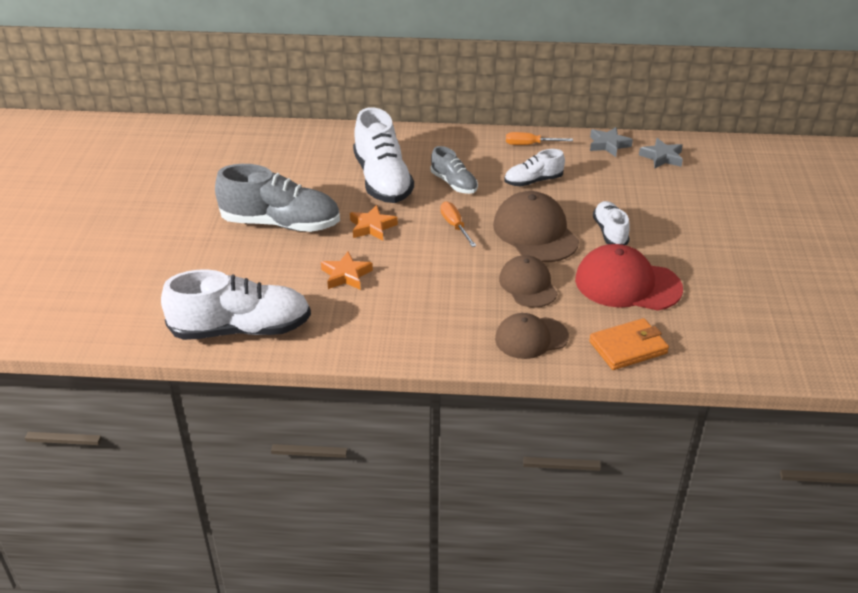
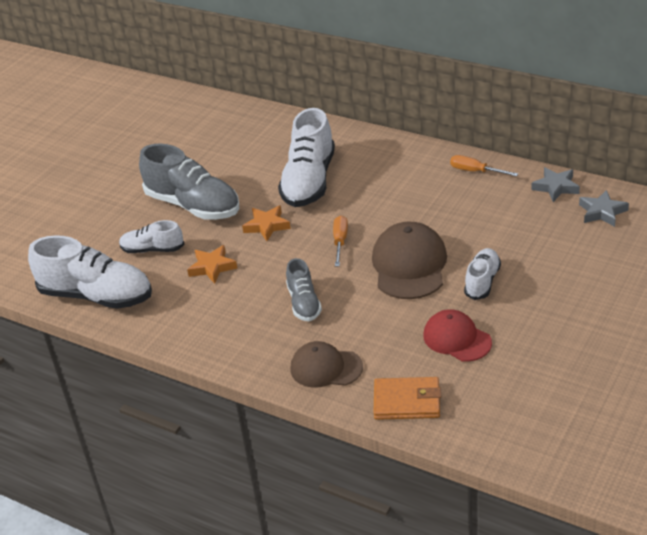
camera: 30 degrees right, 0 degrees up
(454, 184) = (371, 198): grey shoe -> grey shoe (304, 303)
(528, 285) = (362, 316): brown cap -> none
(533, 181) = (448, 211): white shoe -> white shoe (152, 249)
(627, 284) = (457, 339): red cap -> red cap, size x0.66

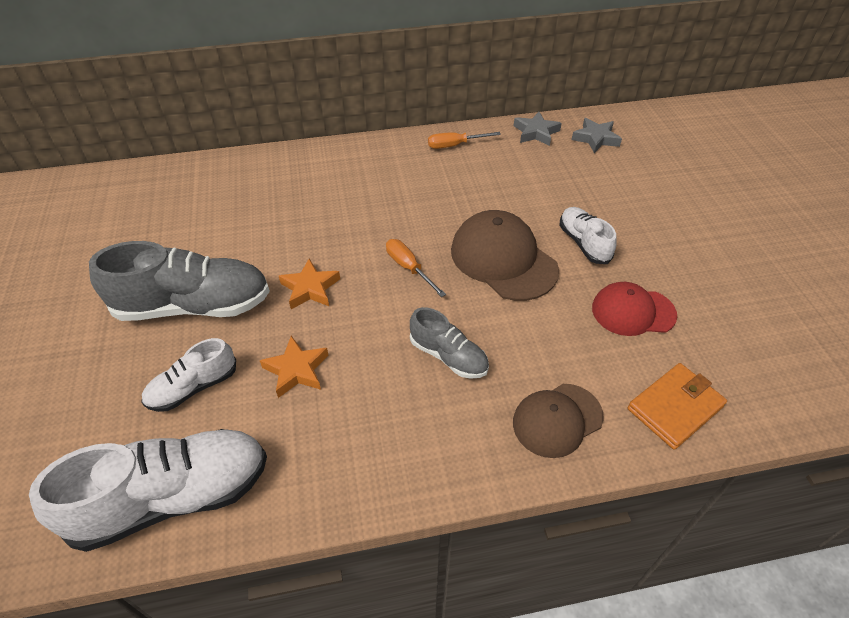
camera: 45 degrees left, 10 degrees up
(309, 181) = (305, 219): white shoe -> none

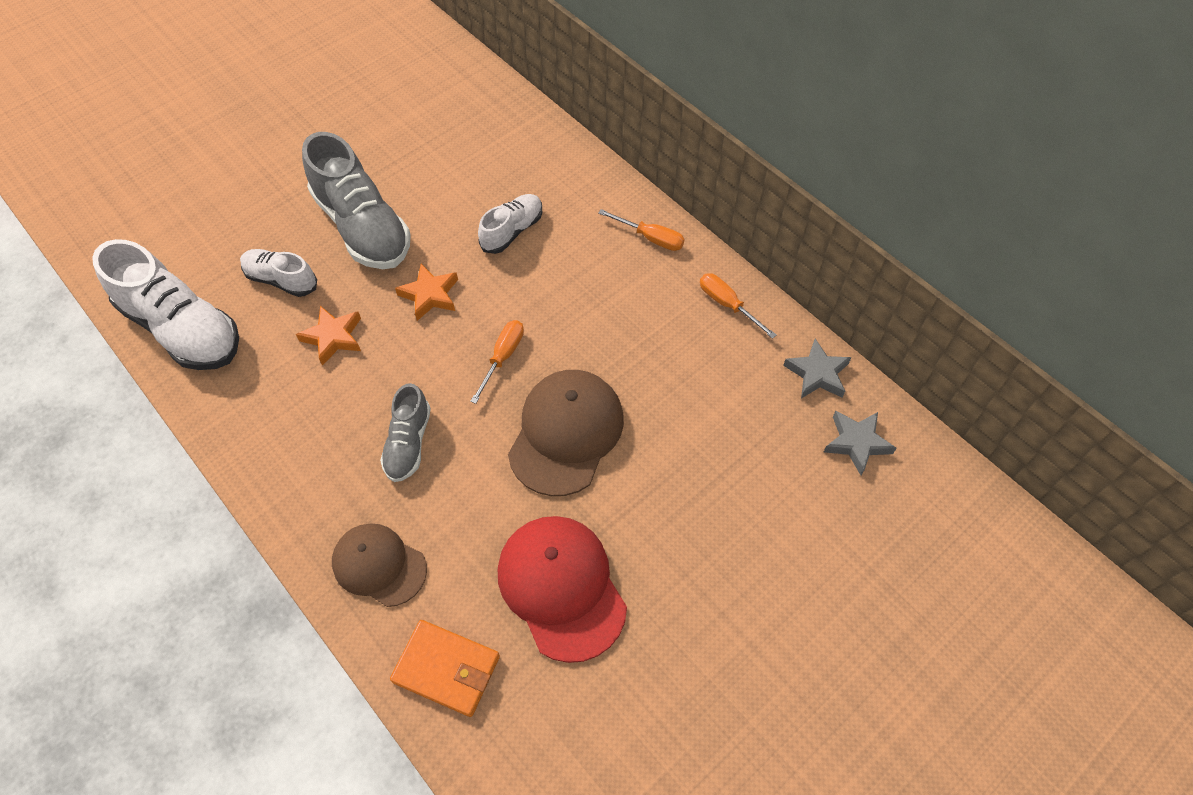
camera: 60 degrees right, 10 degrees up
(369, 155) = (650, 238): none -> orange screwdriver
(583, 243) = (642, 500): white shoe -> white shoe (512, 231)
(633, 311) = (561, 587): red cap -> red cap, size x1.52

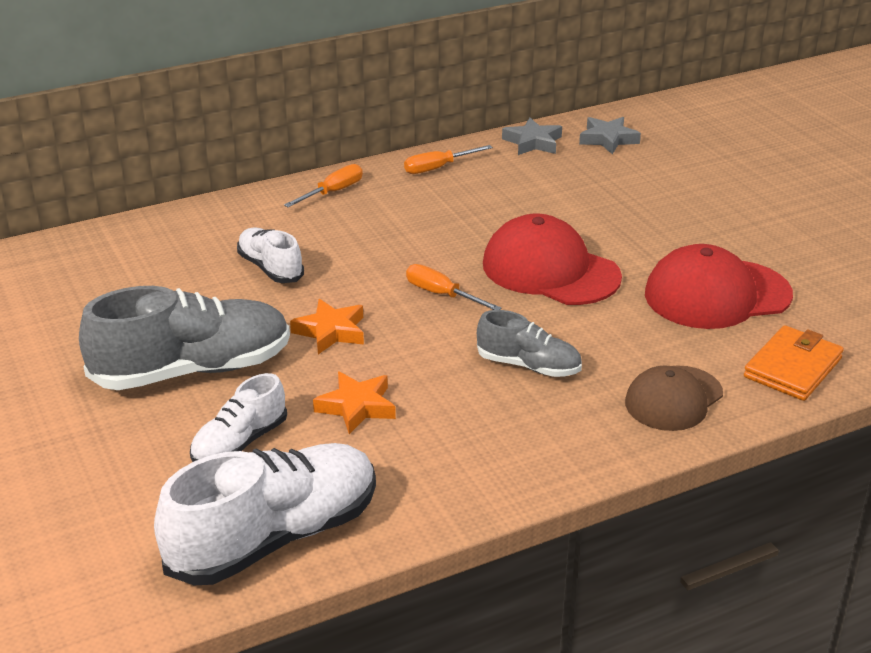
camera: 75 degrees left, 25 degrees down
(566, 433) = (550, 270): brown cap -> red cap

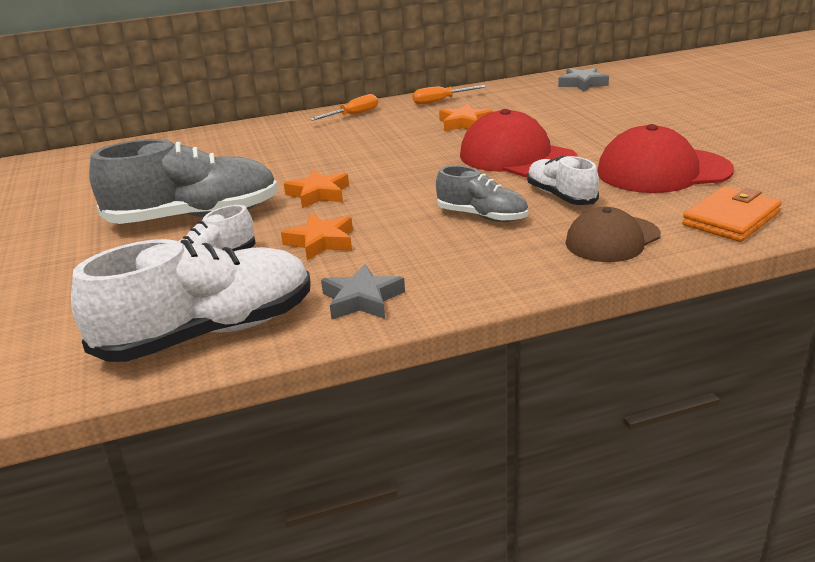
camera: 10 degrees right, 5 degrees down
(270, 268) = (286, 157): white shoe -> white shoe (560, 196)
(442, 294) = (420, 172): orange screwdriver -> none
(477, 210) = (464, 123): none -> orange star
(533, 142) = (520, 86): grey star -> grey star (362, 299)

